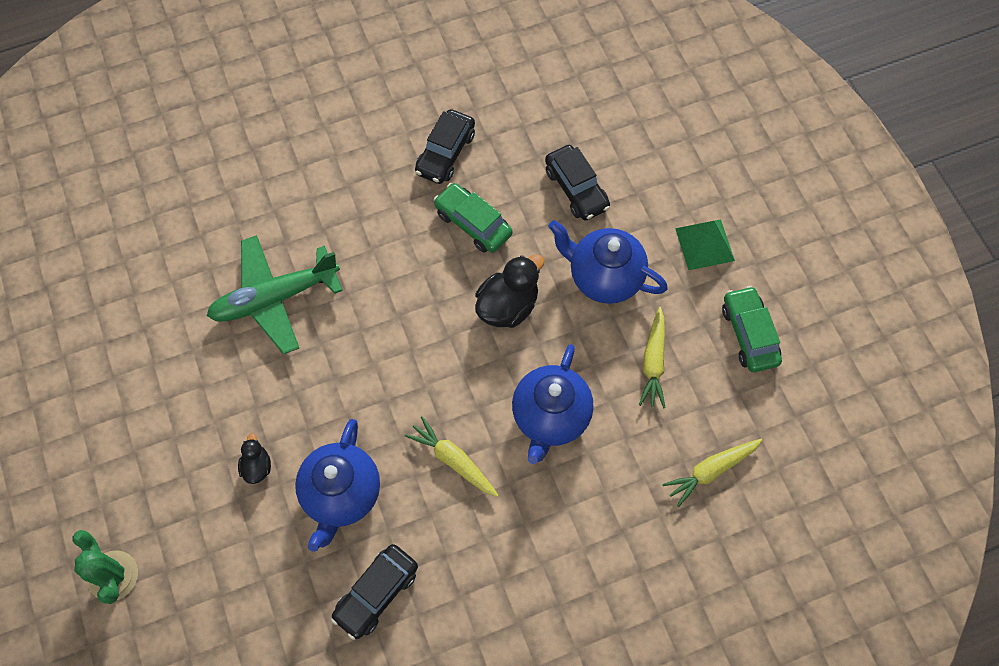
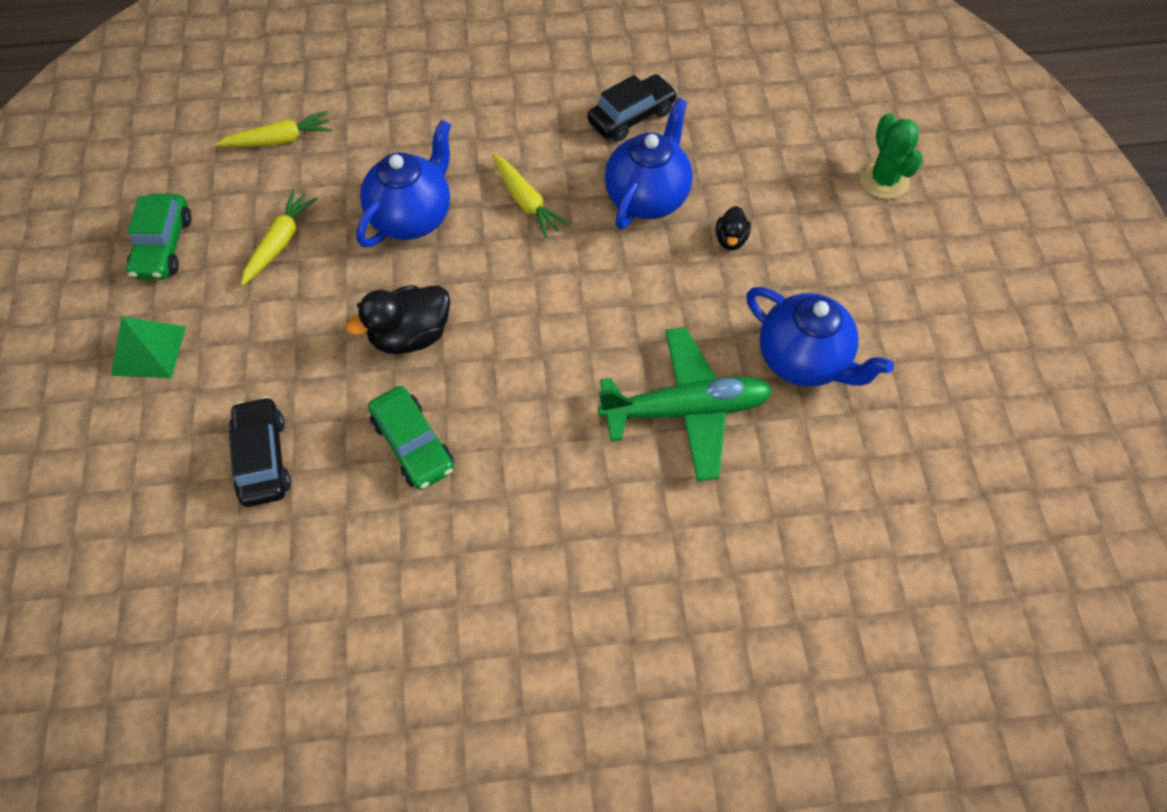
camera: 165 degrees left, 5 degrees down
(445, 153) = (413, 555): black car -> none
(604, 277) = (286, 341): blue teapot -> blue teapot (803, 360)

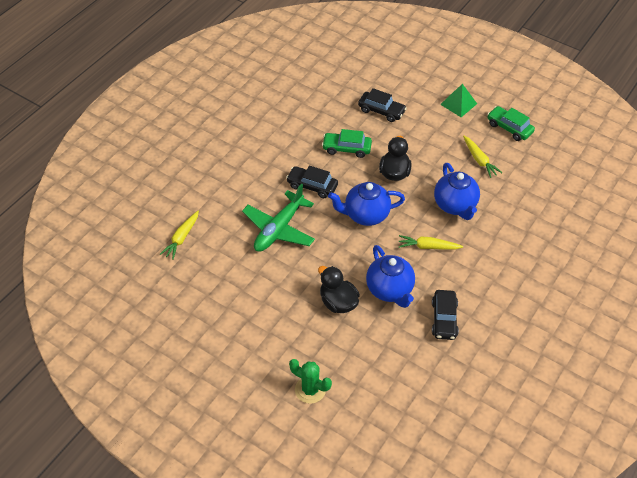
camera: 130 degrees right, 10 degrees down
(279, 140) = (542, 187): yellow carrot -> yellow carrot (181, 238)
(550, 432) = (312, 186): none -> black car
(730, 239) = (338, 302): black duck -> black duck, size x1.83
(803, 360) = (259, 280): blue teapot -> blue teapot (365, 215)

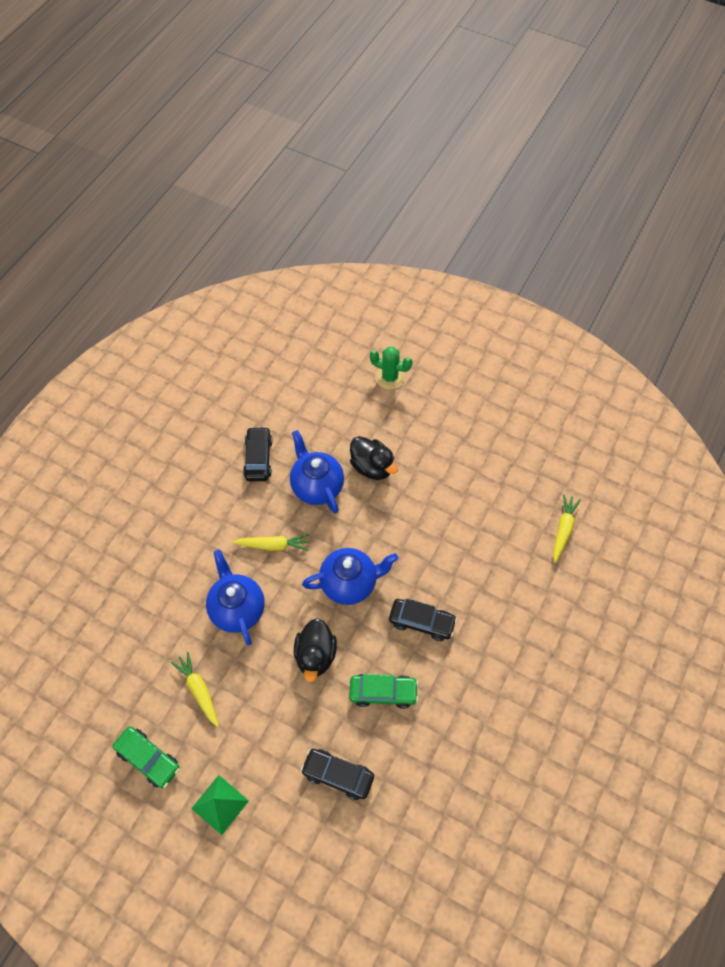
camera: 175 degrees right, 10 degrees up
(279, 229) = (452, 553): green plane -> none

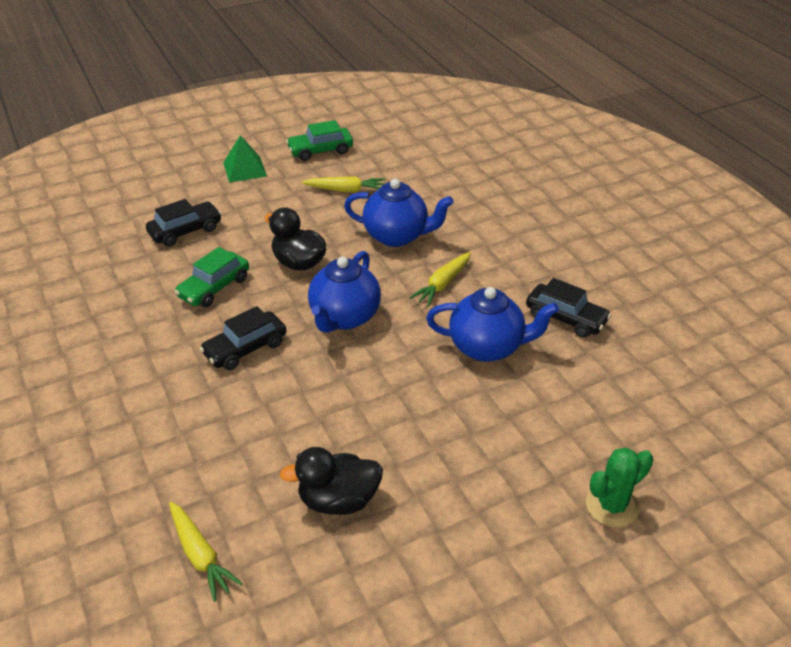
camera: 125 degrees right, 20 degrees down
(372, 467) = (473, 408): black duck -> black duck (338, 500)

